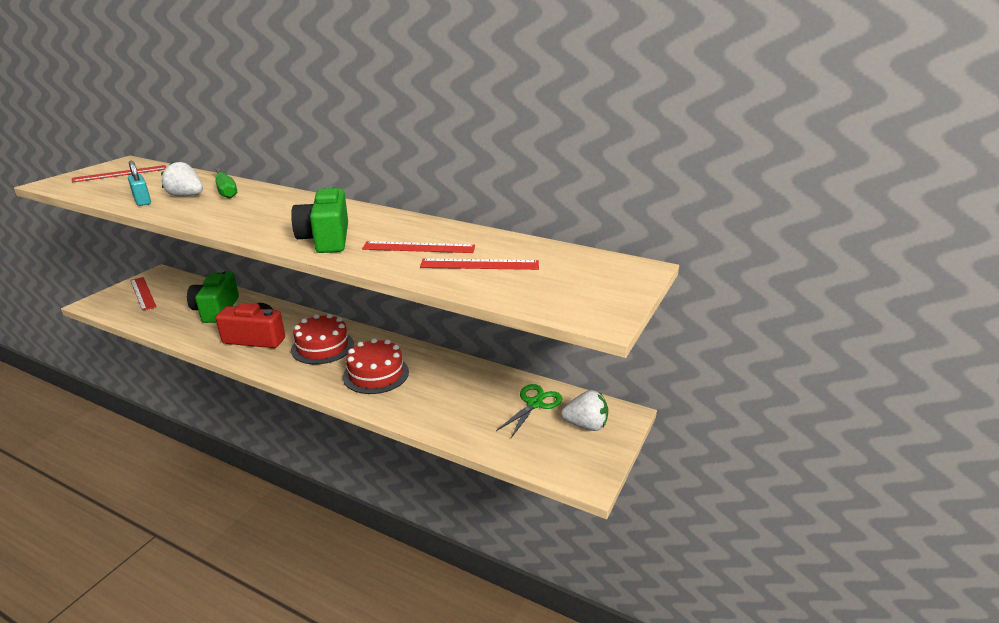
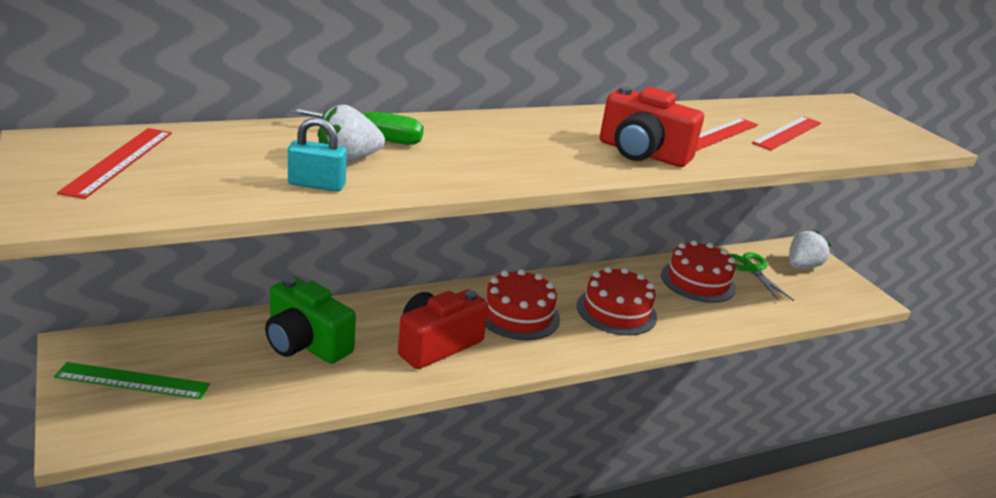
camera: 55 degrees left, 0 degrees up
(142, 293) = (132, 381): red ruler -> green ruler
(326, 239) = (642, 153): green camera -> red camera
(472, 388) = (698, 281): none -> red cake

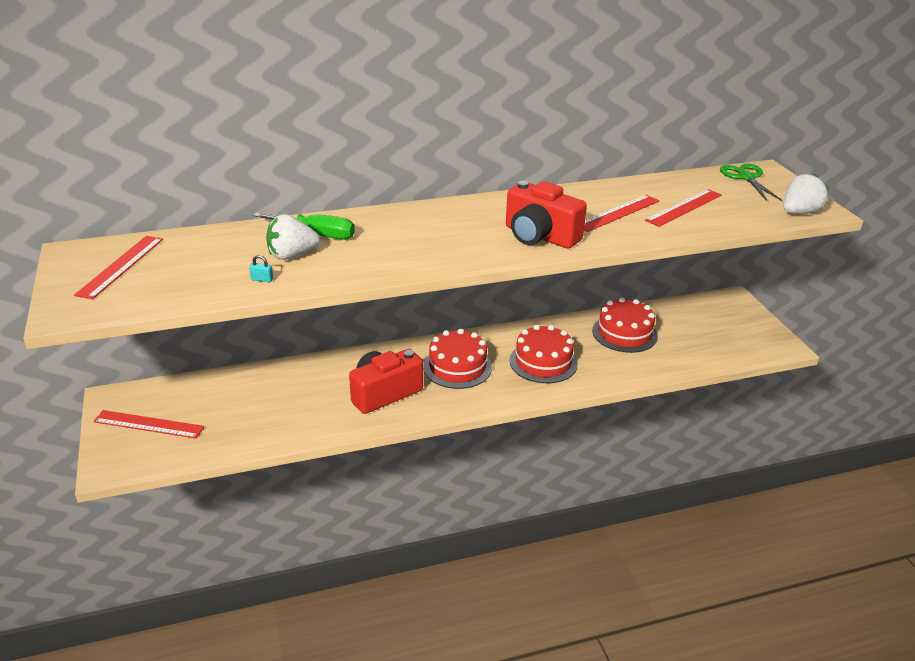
camera: 10 degrees right, 5 degrees up
(132, 381) = (148, 424): green ruler -> red ruler
(305, 343) = (281, 393): green camera -> none
(316, 185) = (262, 279): turquoise padlock -> turquoise padlock, size x0.51
(751, 269) = (678, 320): green scissors -> green scissors (746, 177)
(802, 266) = (727, 316): white strawberry -> white strawberry (799, 212)

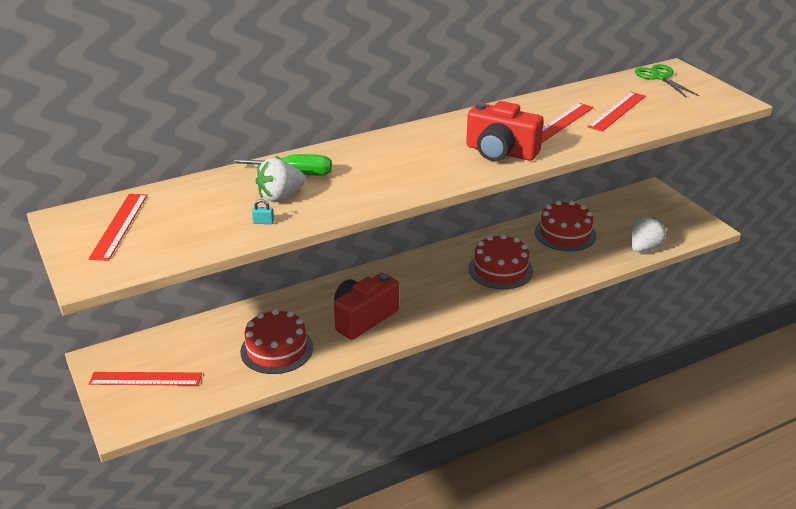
camera: 10 degrees left, 0 degrees up
(457, 367) = (423, 284): red cake -> red cake (276, 349)
(799, 212) = (717, 105): white strawberry -> white strawberry (644, 248)

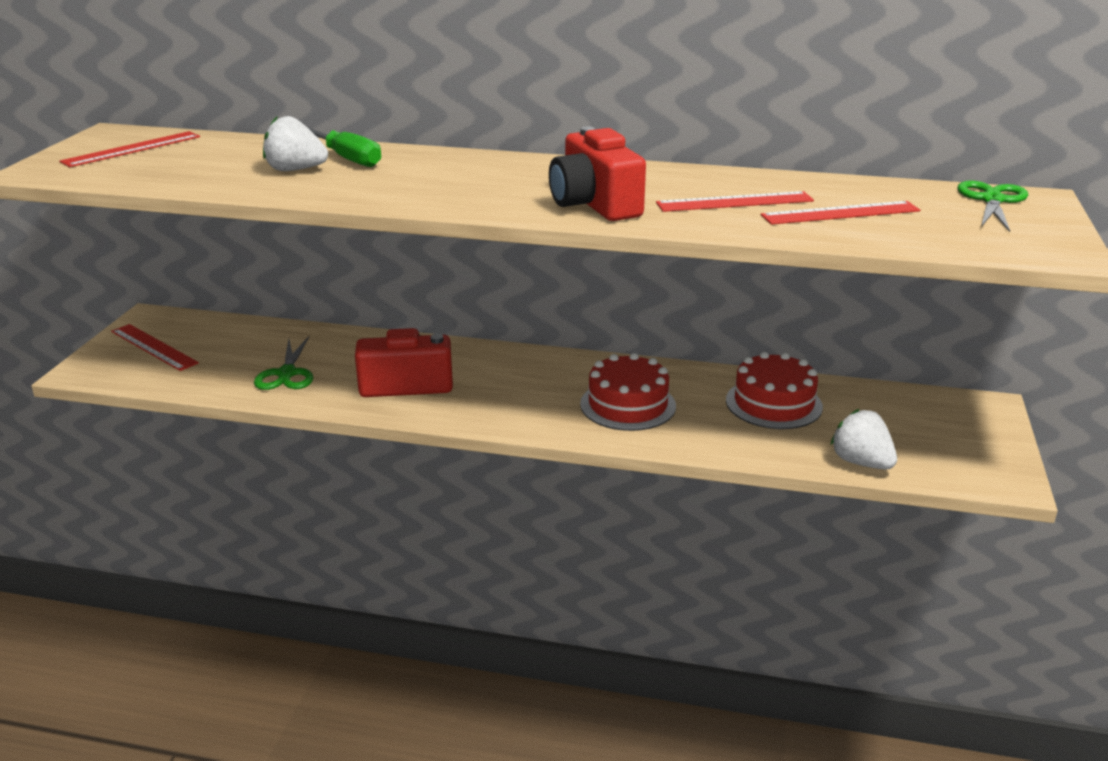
camera: 40 degrees right, 5 degrees down
(263, 222) = (236, 182): turquoise padlock -> none
(276, 349) = (287, 374): red cake -> green scissors
(644, 248) = (861, 462): white strawberry -> white strawberry turned 120 degrees counterclockwise

